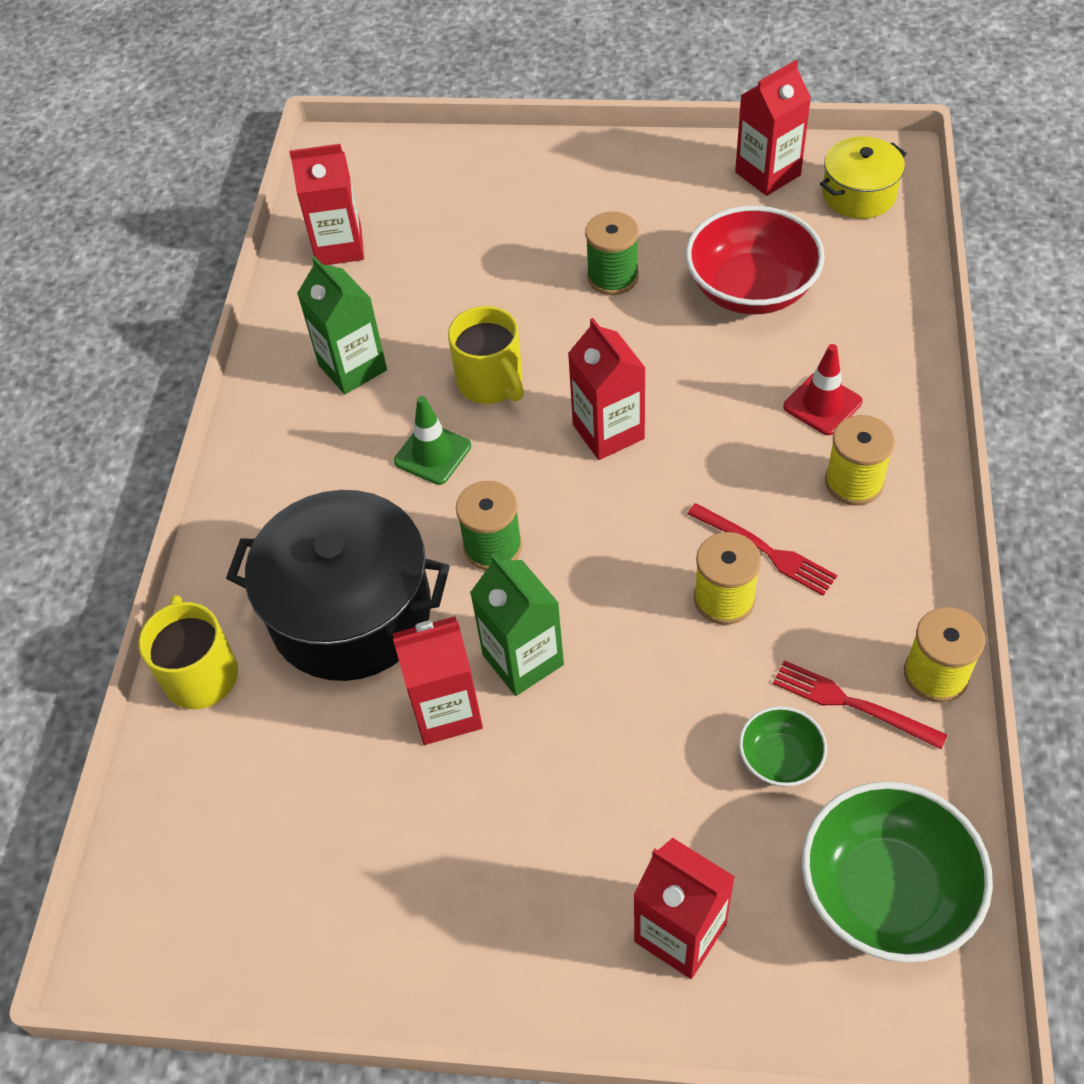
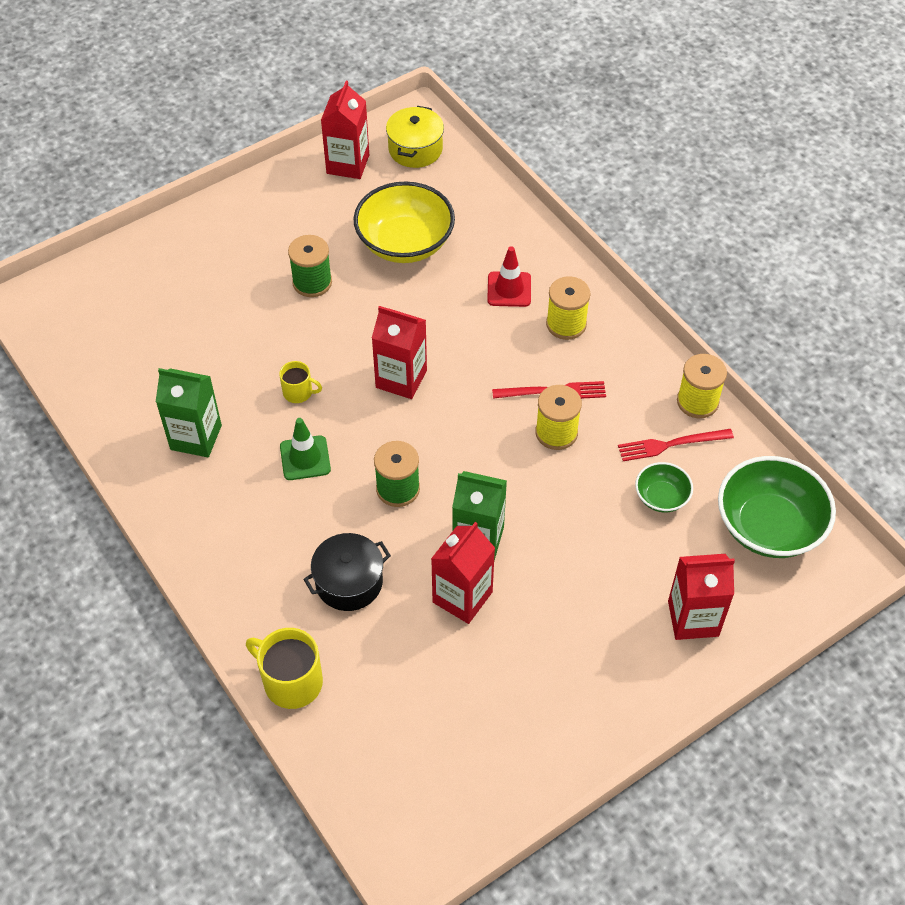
camera: 45 degrees left, 0 degrees up
(339, 246) = (102, 365): red carton -> none
(351, 612) = (349, 582): black pot -> black pot, size x0.55
(491, 382) = (298, 392): yellow mug -> yellow mug, size x0.58
(751, 289) = (405, 243): red bowl -> yellow bowl

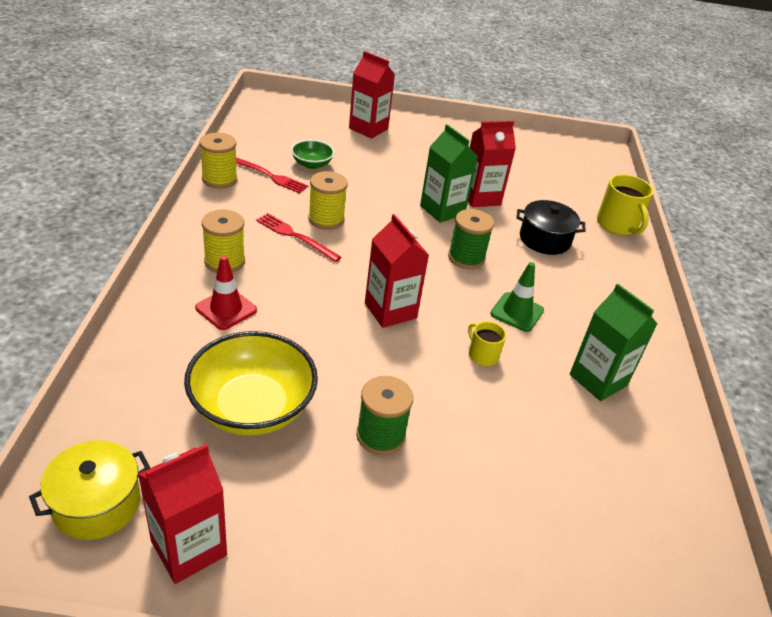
camera: 145 degrees left, 15 degrees down
(768, 526) = (277, 127): green bowl -> none

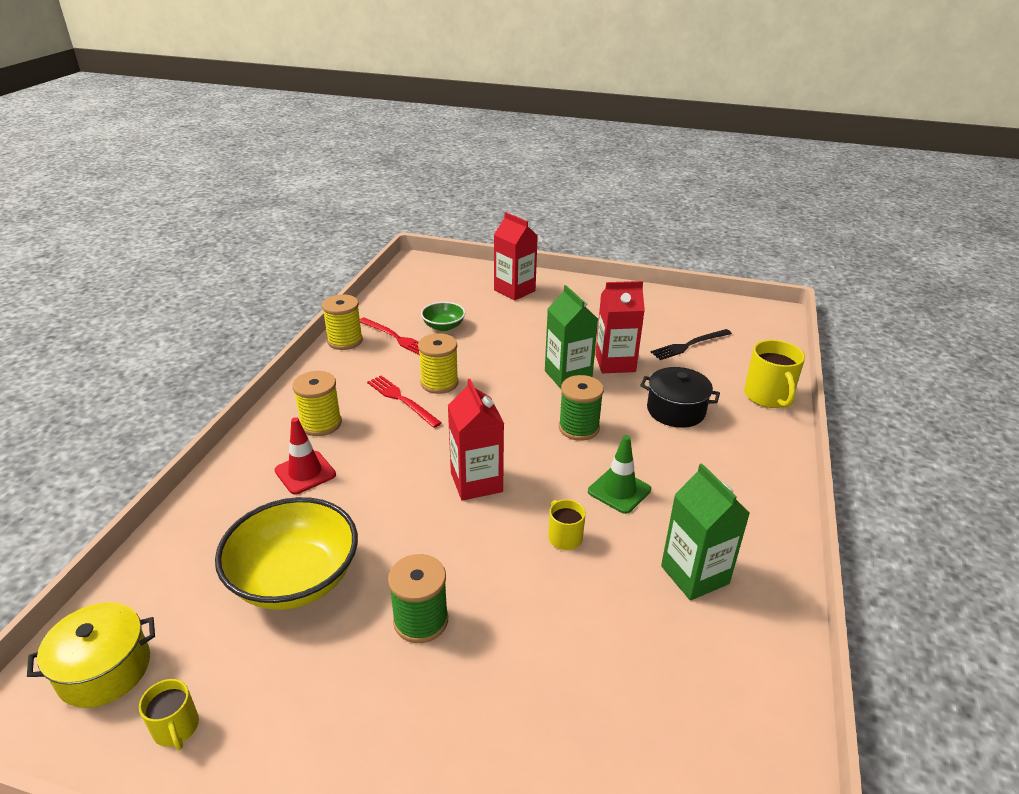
camera: 15 degrees right, 5 degrees down
(189, 548) = (176, 728): red carton -> yellow mug
(540, 180) = (689, 345): none -> black fork

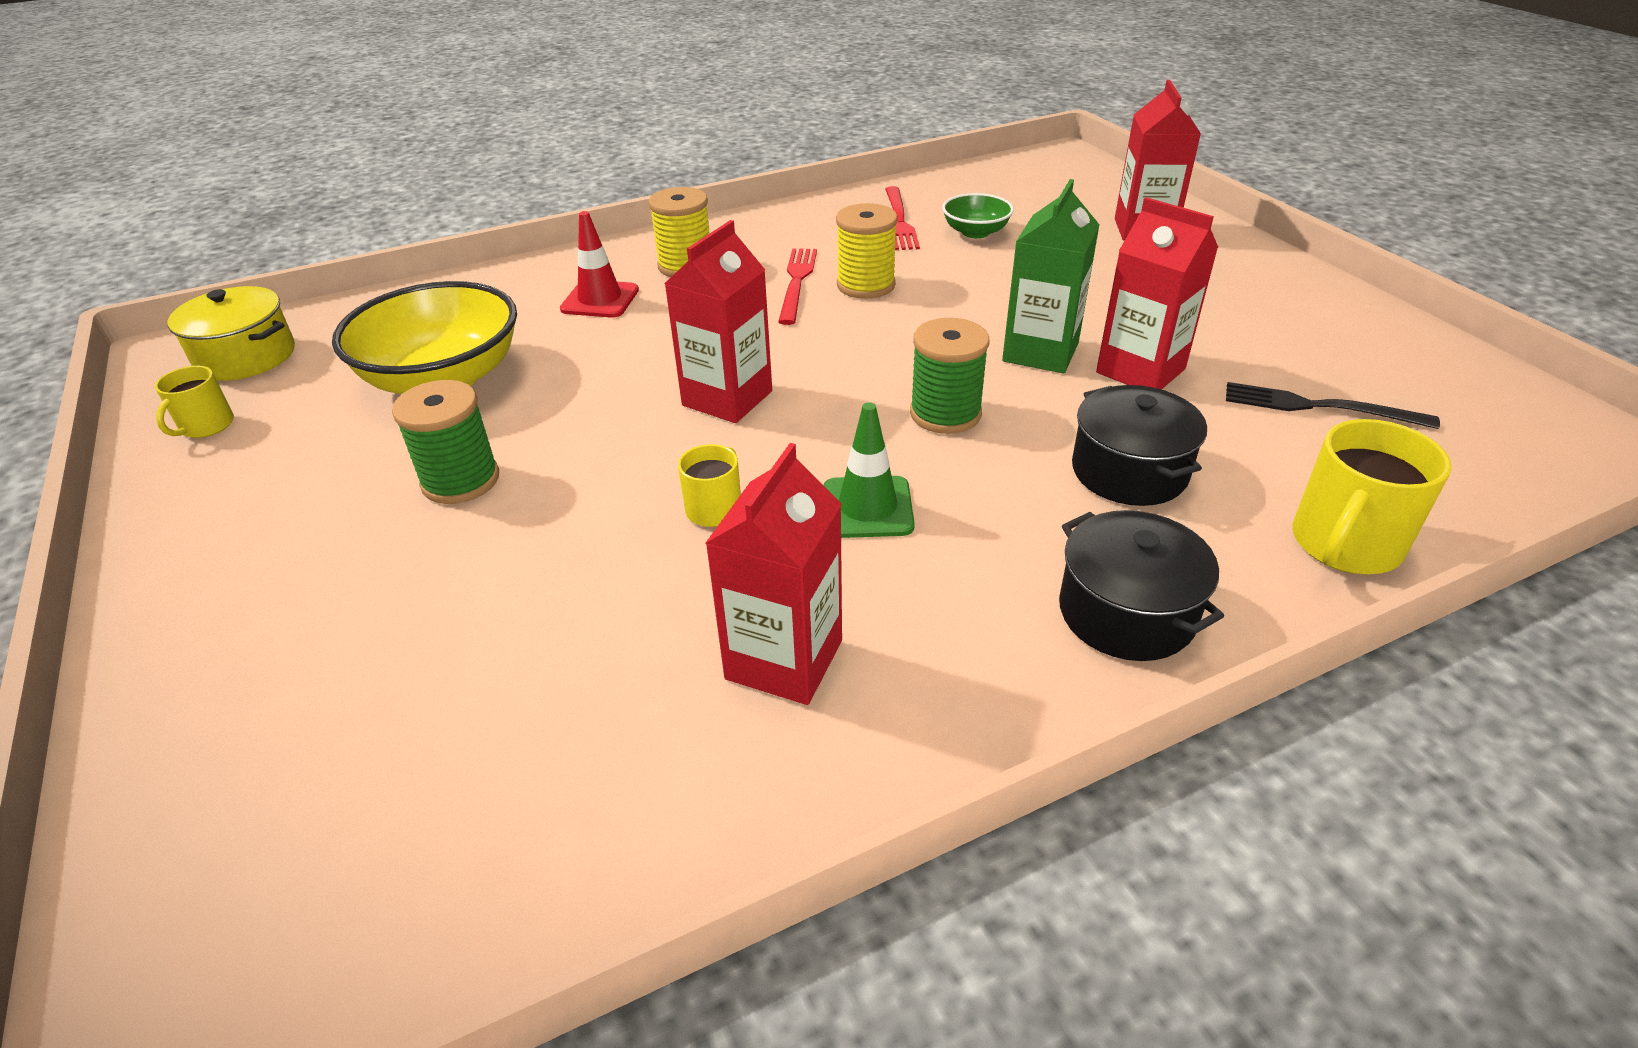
camera: 50 degrees right, 5 degrees up
(345, 341) = (841, 203): yellow spool -> none
(694, 575) = (784, 659): green carton -> red carton
(755, 467) = (1126, 612): none -> black pot

